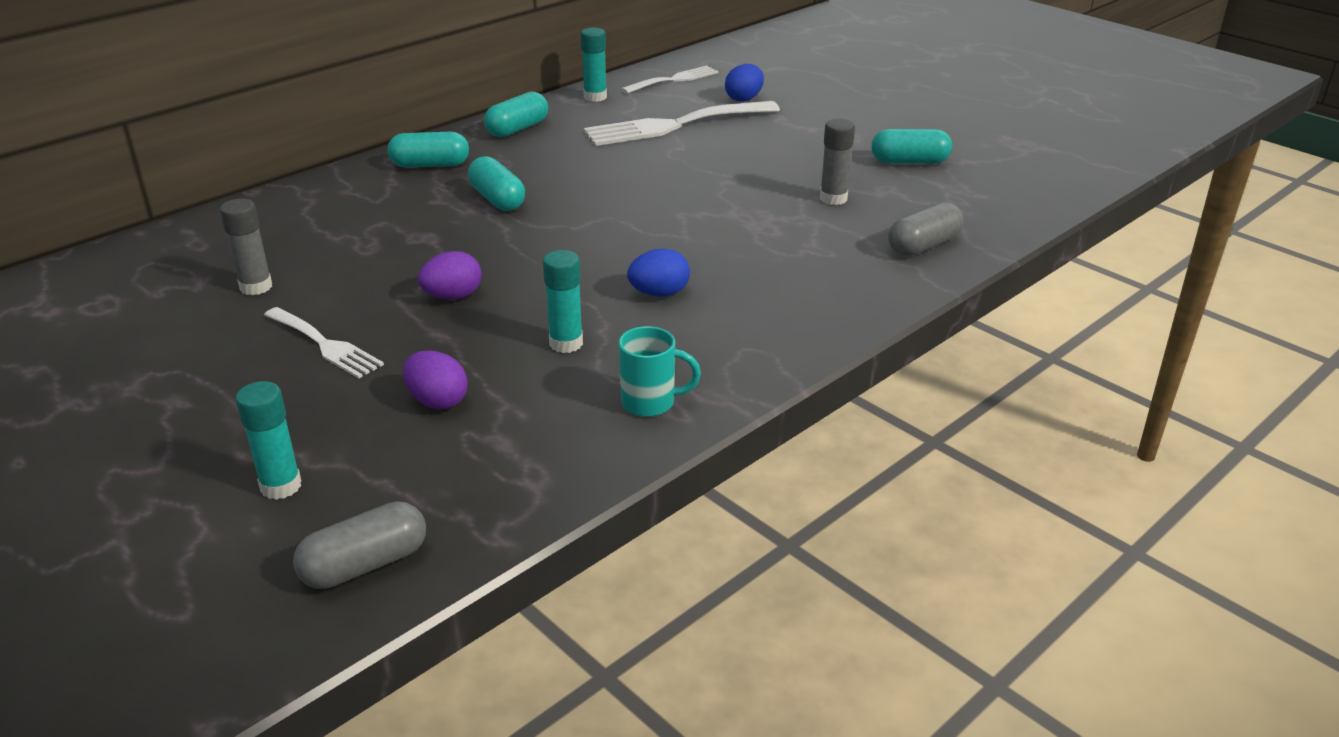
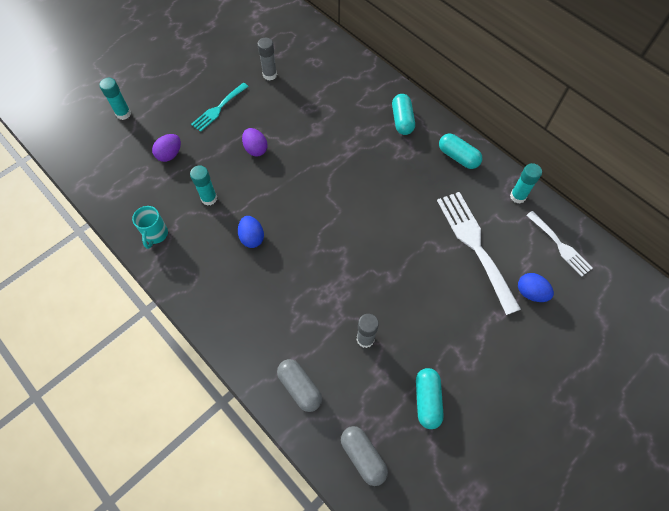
camera: 90 degrees right, 30 degrees up
(325, 345) = (218, 109): white fork -> turquoise fork
(365, 565) = (74, 146): grey capsule -> grey capsule (363, 456)
(497, 199) = (360, 156): turquoise capsule -> none

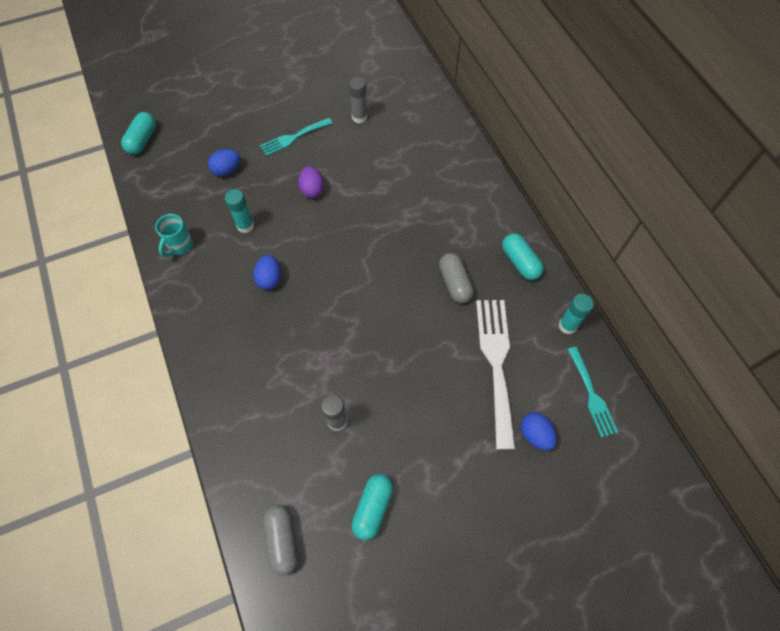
camera: 20 degrees right, 0 degrees up
(123, 114) = (201, 116): turquoise glue stick -> none
(170, 154) = (227, 170): purple egg -> blue egg
(300, 387) = (251, 446): grey capsule -> grey capsule (454, 283)
(402, 120) = (476, 205): turquoise capsule -> turquoise capsule (142, 140)
(560, 245) = (592, 395): white fork -> turquoise fork

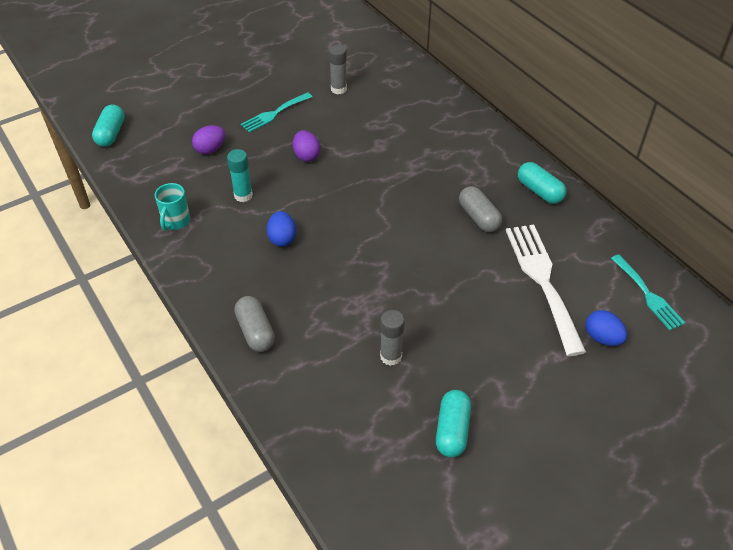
camera: 10 degrees left, 15 degrees down
(227, 170) = (210, 149): blue egg -> purple egg
(282, 540) = (362, 476): grey capsule -> grey capsule (255, 331)
(567, 326) = (604, 239): turquoise glue stick -> none

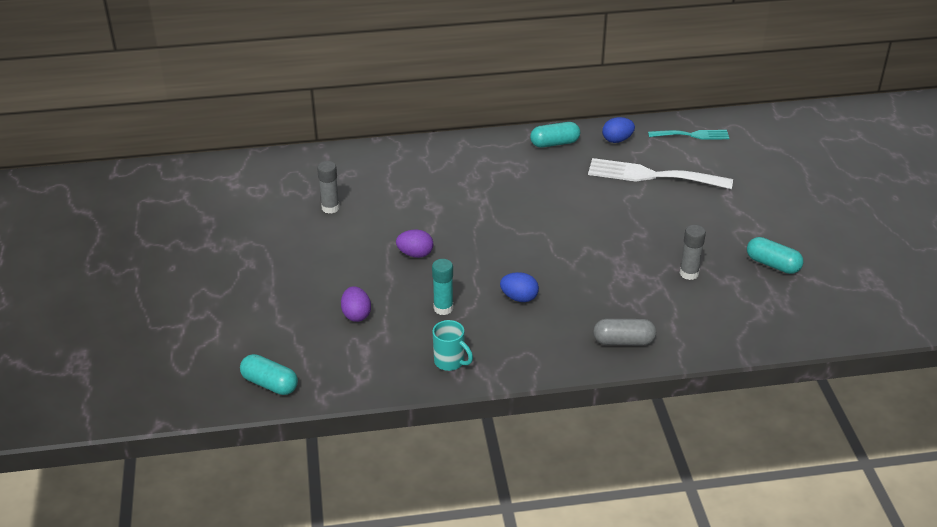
camera: 65 degrees left, 10 degrees down
(274, 114) = (334, 259): turquoise fork -> none
(478, 217) = (564, 183): grey capsule -> none
(602, 338) = (721, 169): blue egg -> blue egg (617, 140)

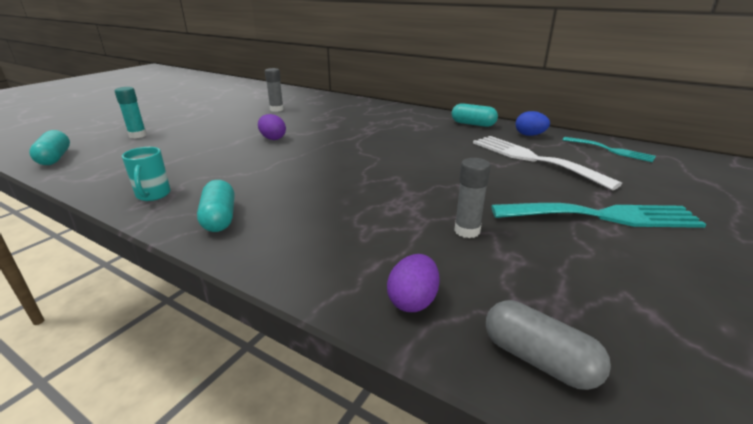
camera: 40 degrees right, 10 degrees down
(356, 315) = (174, 149): purple egg -> purple egg (413, 301)
(443, 308) = (224, 167): turquoise glue stick -> turquoise glue stick (138, 135)
(519, 298) = (283, 182): blue egg -> none
(623, 341) = (300, 251): grey capsule -> grey capsule (538, 359)
(745, 219) = (603, 216): none -> turquoise fork
(772, 264) = (594, 268): turquoise capsule -> turquoise capsule (219, 218)

